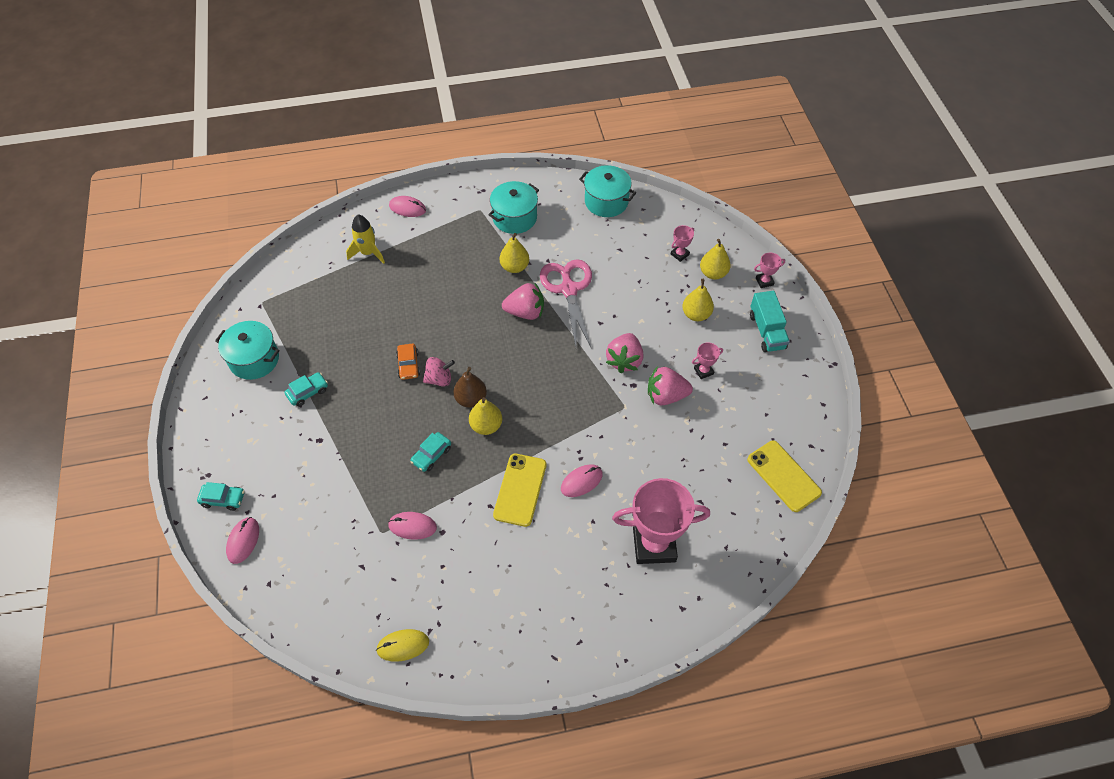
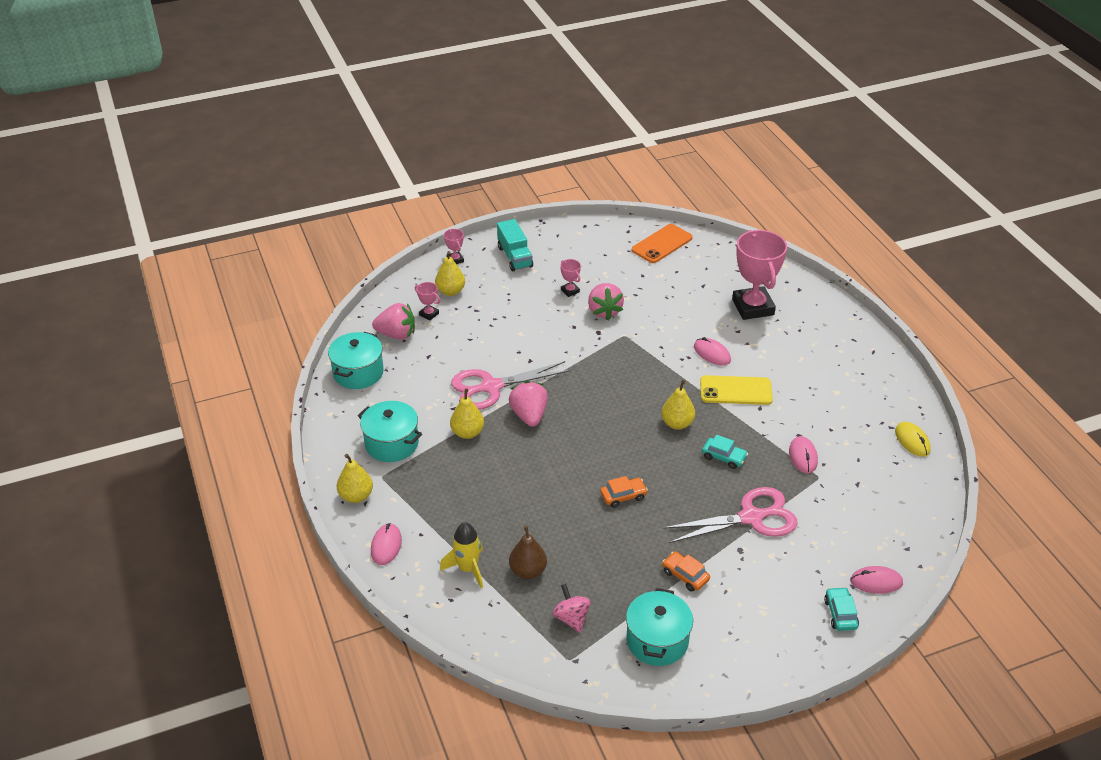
camera: 100 degrees left, 15 degrees down
(308, 392) = (685, 575): turquoise car -> orange car
(351, 458) = (751, 517): none -> pink scissors
(439, 379) = (633, 468): pink spinning top -> pink spinning top (571, 618)
(471, 399) = (650, 439): brown pear -> brown pear (528, 571)
(624, 360) = (572, 340): pink strawberry -> pink strawberry (396, 334)
(696, 314) = (505, 299): yellow pear -> yellow pear (356, 496)
(767, 331) = (514, 257): turquoise truck -> turquoise truck turned 90 degrees clockwise
(783, 476) = (662, 244): yellow phone -> orange phone

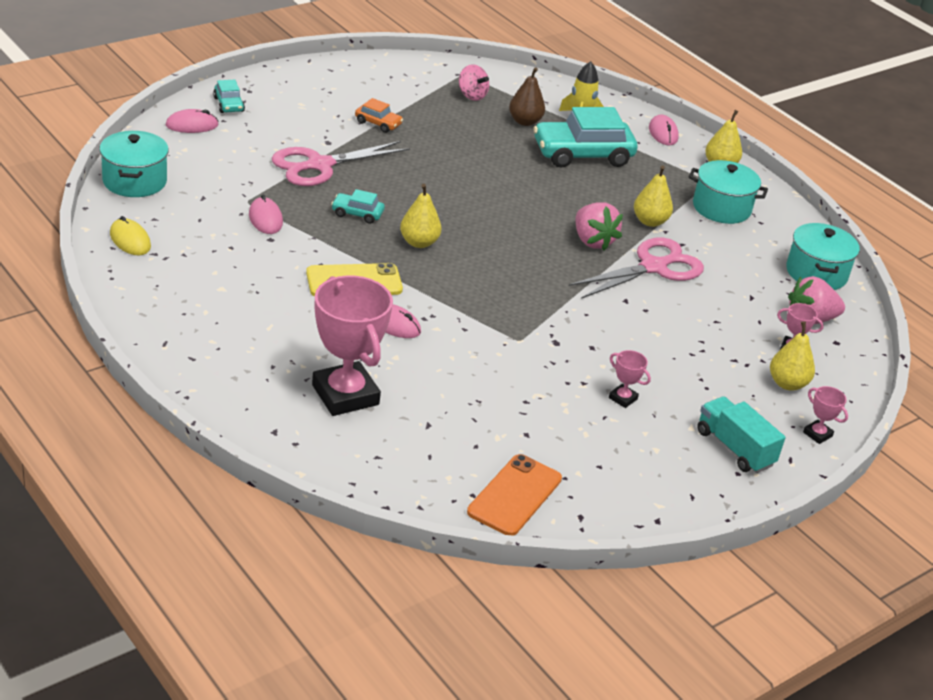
camera: 160 degrees right, 5 degrees down
(488, 519) = (582, 154): none -> turquoise car
(604, 311) = (560, 371): pink strawberry -> none
(623, 496) = (457, 176): orange car -> none
(657, 640) = (393, 85): turquoise pot -> turquoise pot (134, 181)

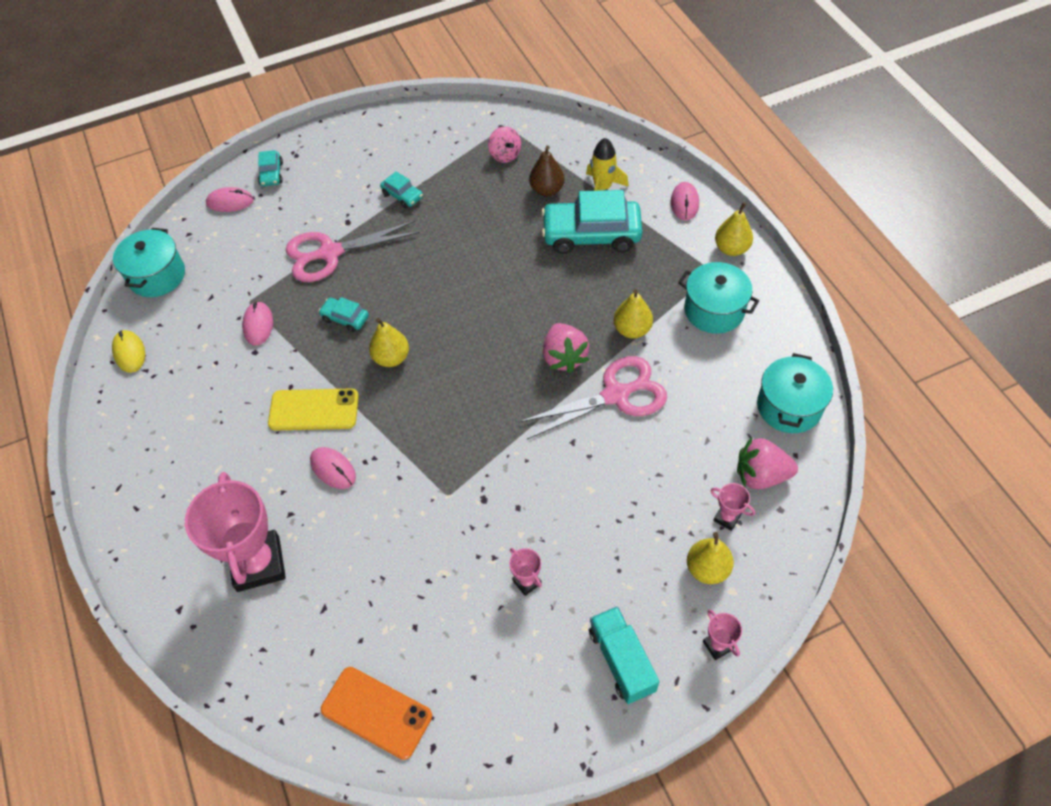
camera: 20 degrees right, 20 degrees up
(378, 123) = (402, 195): orange car -> turquoise car
(514, 495) = (376, 712): orange phone -> orange phone turned 75 degrees clockwise

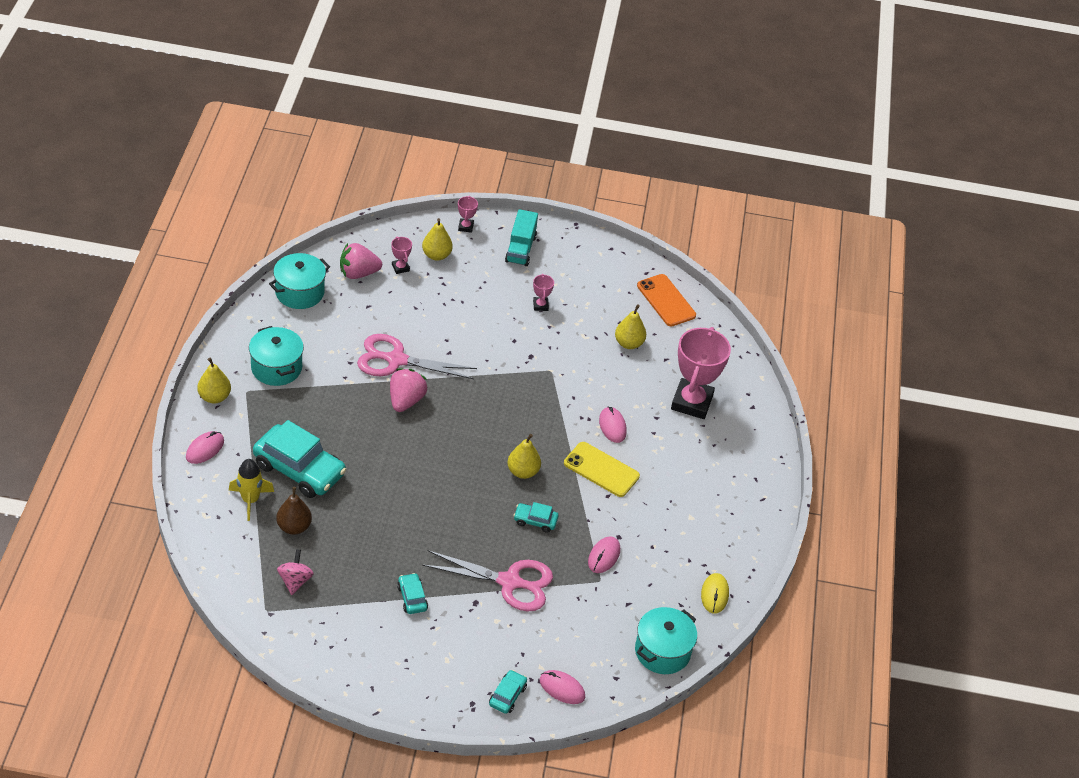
camera: 155 degrees left, 10 degrees down
(345, 318) = (535, 521): turquoise car -> turquoise car turned 135 degrees clockwise
(632, 330) = (343, 389): yellow pear -> yellow pear (629, 343)
(761, 475) = (358, 273): pink strawberry -> pink strawberry turned 135 degrees clockwise

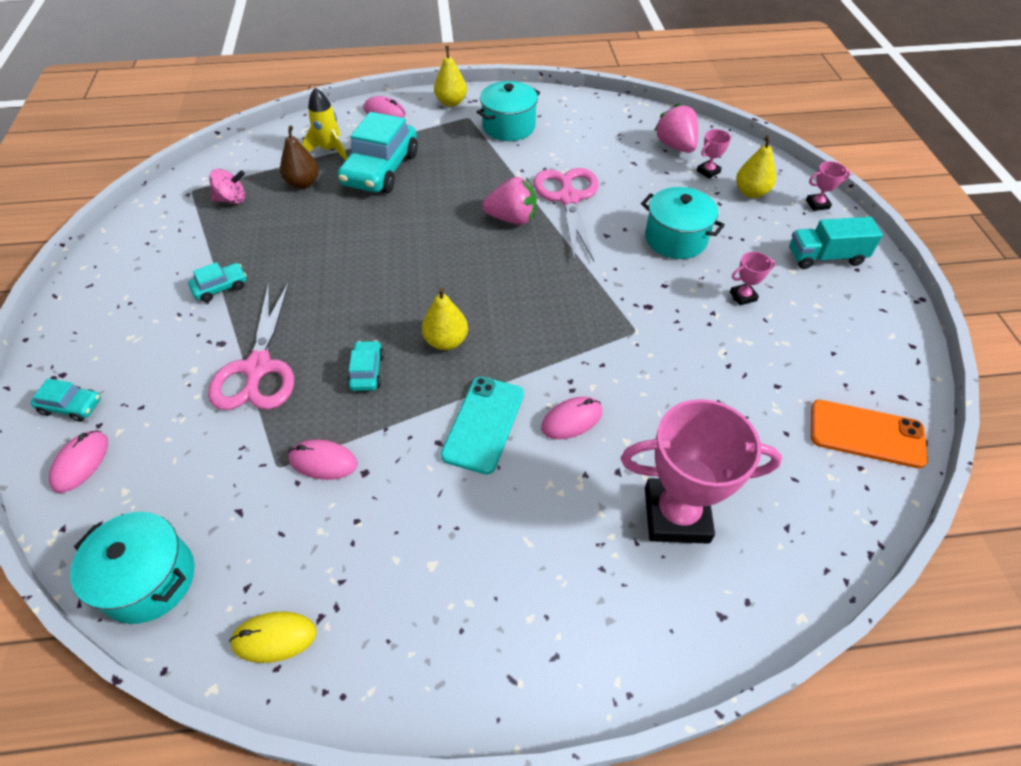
camera: 80 degrees right, 5 degrees up
(299, 292) = (619, 117): turquoise pot -> turquoise pot (675, 239)
(601, 470) = (483, 424): yellow phone -> turquoise phone
(629, 343) = (744, 405): yellow pear -> none
(666, 300) = (866, 434): orange phone -> orange phone turned 60 degrees clockwise

